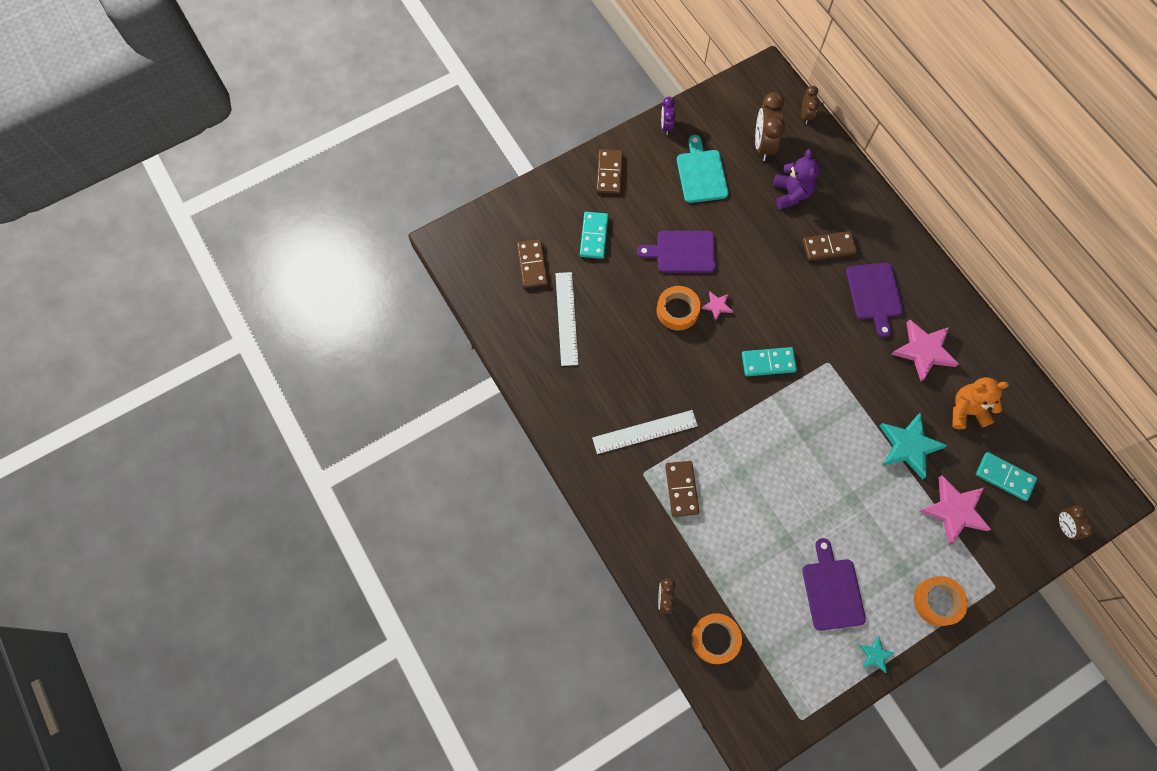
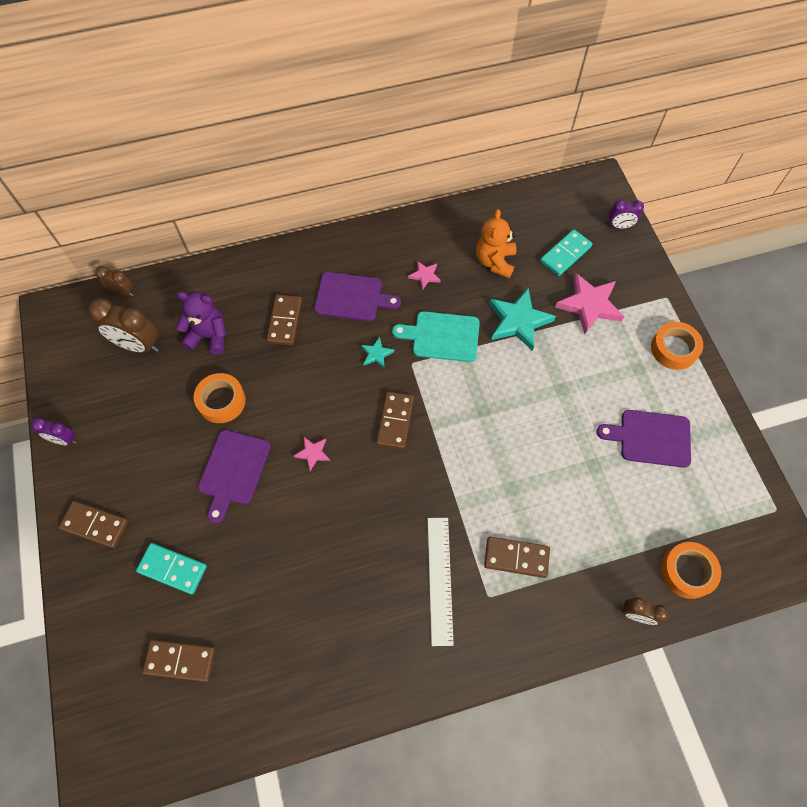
camera: 75 degrees left, 5 degrees down
(566, 318) = (269, 635): white ruler -> none
(677, 310) = (304, 498): orange tape -> orange tape (221, 401)
(701, 173) = (144, 420): turquoise cutting board -> turquoise cutting board (442, 336)
(768, 363) = (395, 421): turquoise domino -> brown domino
(875, 655) = (718, 419): turquoise star -> turquoise star (376, 354)
(923, 351) = (425, 276): pink star -> pink star, size x0.49
(1064, 526) = (619, 226): brown clock -> purple clock

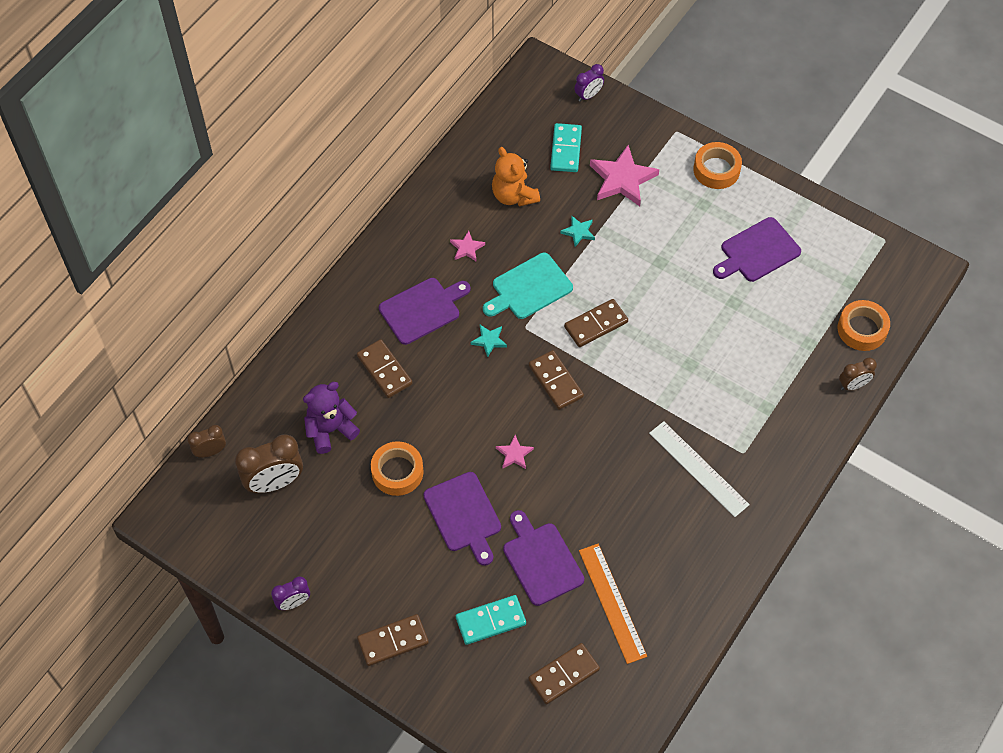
camera: 40 degrees left, 5 degrees down
(252, 553) = (541, 560): none -> purple cutting board
(270, 633) = (612, 603): none -> orange ruler
(516, 558) = (738, 411): brown domino -> brown domino (596, 325)
(518, 321) = (578, 232): turquoise star -> turquoise star, size x0.49

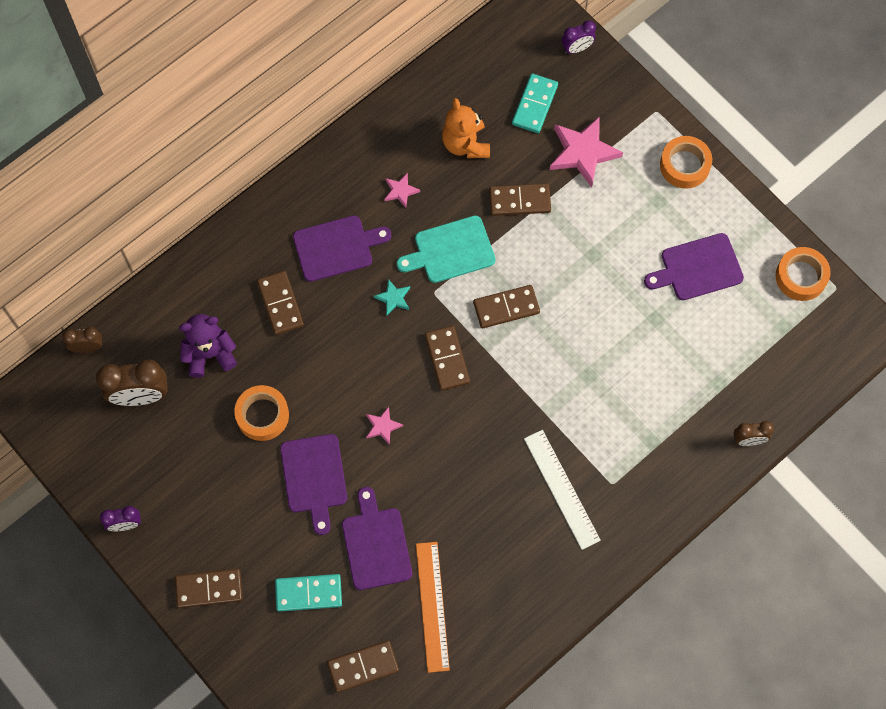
camera: 15 degrees right, 10 degrees up
(578, 232) = (519, 201): turquoise star -> brown domino
(862, 329) = (778, 381): orange tape -> orange tape (801, 277)

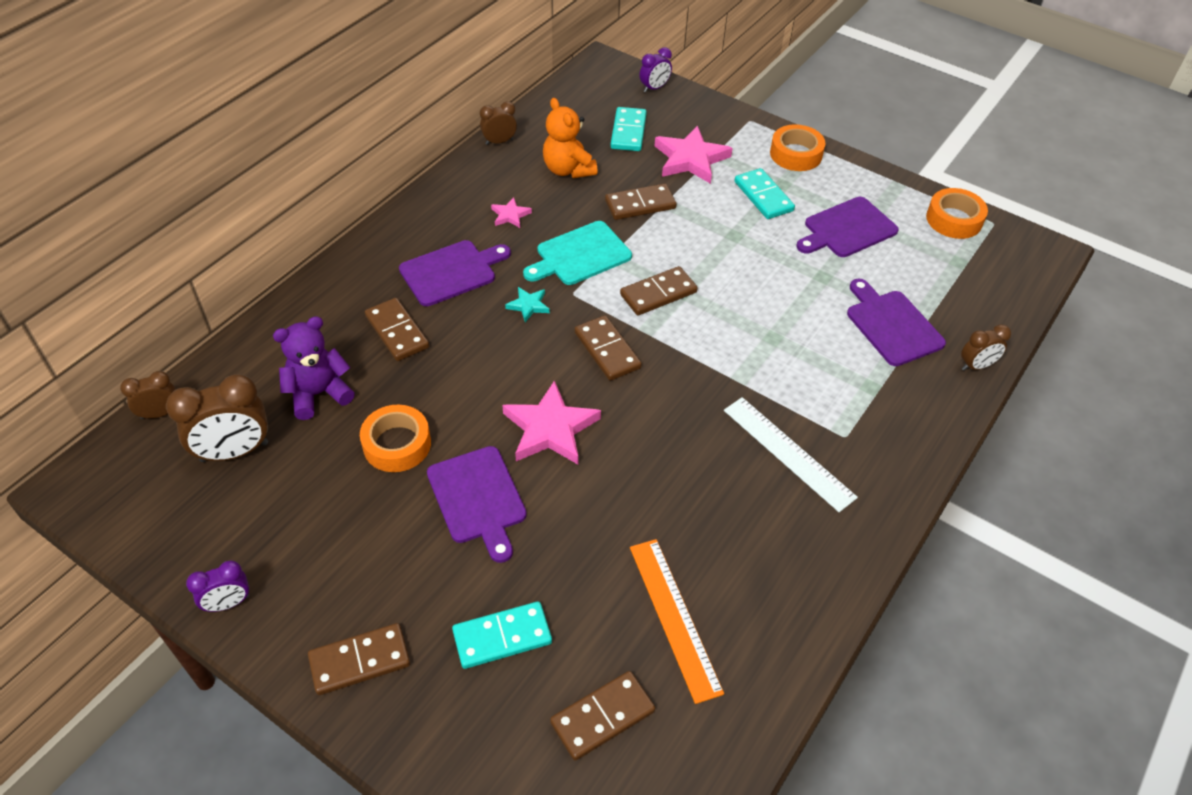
camera: 15 degrees left, 20 degrees down
(376, 544) = (578, 559): purple cutting board -> purple cutting board (892, 325)
(382, 426) = (550, 429): pink star -> pink star, size x2.02
(410, 95) = (499, 142): none -> brown clock
(635, 213) = (763, 196): none -> turquoise domino

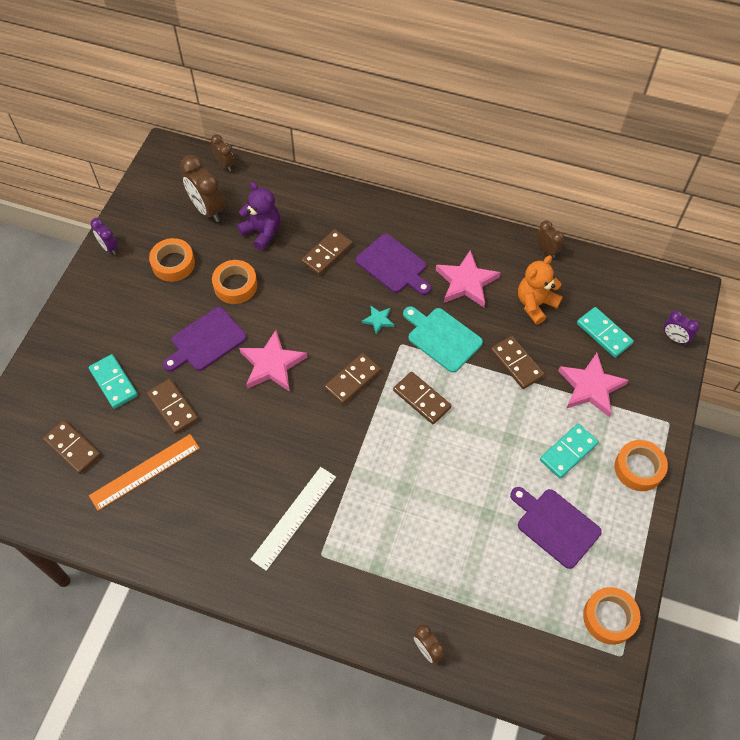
camera: 75 degrees right, 10 degrees up
(314, 516) = (173, 264): none -> orange tape
(360, 661) = (86, 319): brown domino -> brown domino (173, 407)
(510, 215) = (466, 282): pink star -> pink star, size x2.02
(628, 132) = (604, 333): turquoise domino -> turquoise domino turned 60 degrees clockwise
(892, 325) = (450, 576): purple cutting board -> none

